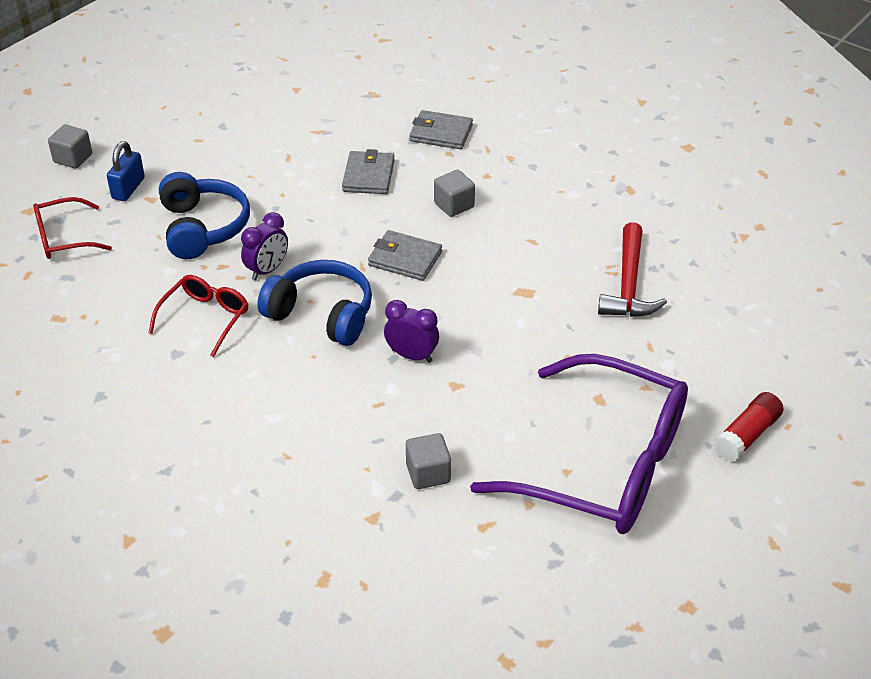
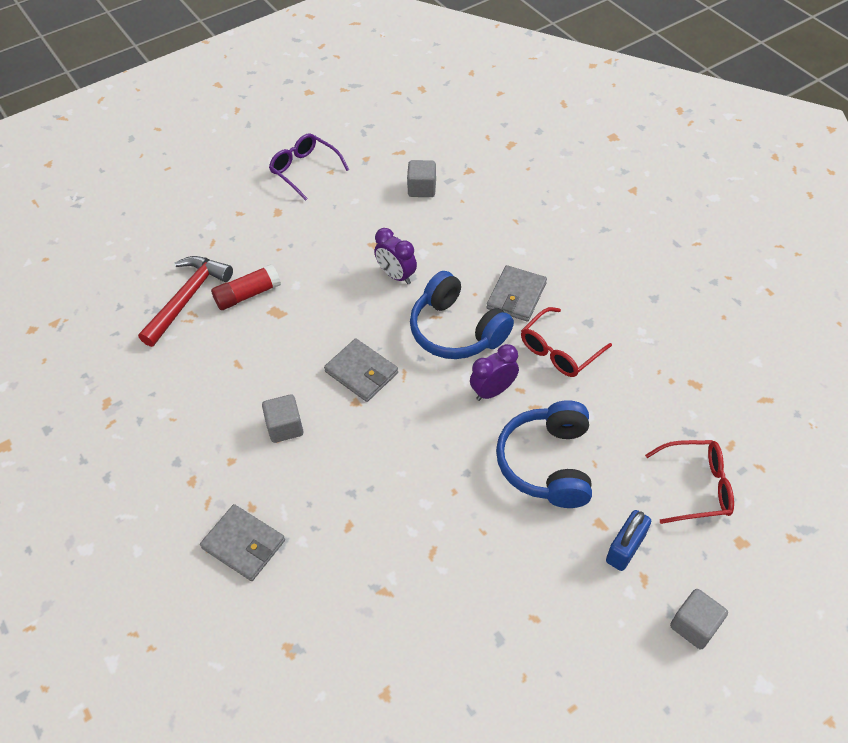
camera: 160 degrees left, 10 degrees up
(368, 176) = (353, 494): grey wallet -> grey wallet (516, 296)
(602, 464) = (305, 170): purple glasses -> purple glasses, size x0.47
(747, 435) = (199, 167): red glue stick -> red glue stick (247, 295)

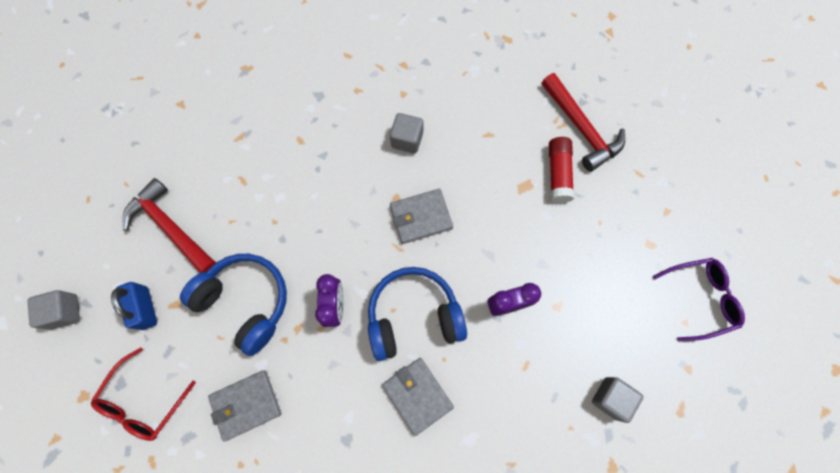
camera: 120 degrees right, 20 degrees up
(243, 544) = (333, 74): grey wallet -> grey wallet (246, 404)
(533, 586) = (171, 228): none -> red hammer
(559, 350) = (335, 390): red glasses -> none

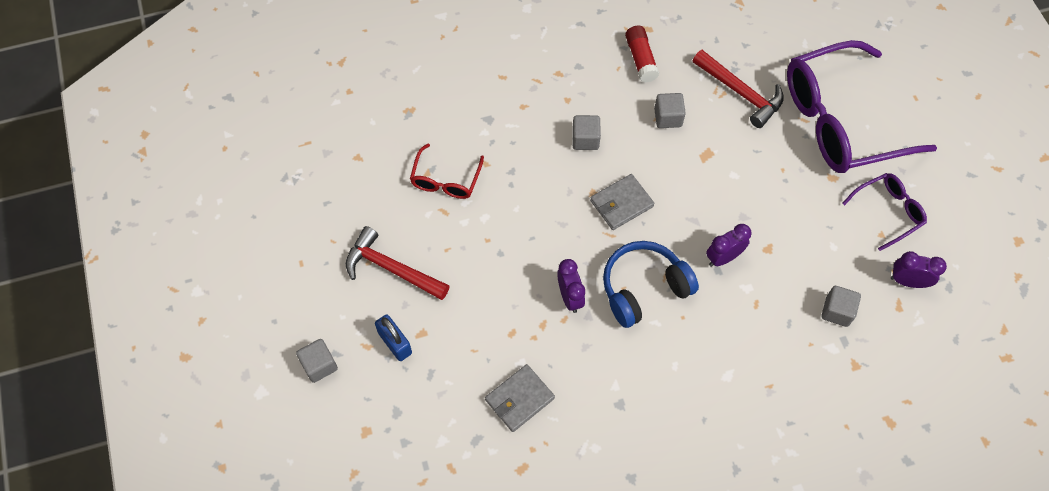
camera: 15 degrees left, 10 degrees down
(144, 400) = (424, 420): red glasses -> red glasses (446, 179)
(246, 302) = (487, 315): blue headphones -> none
(417, 395) = (670, 352): grey wallet -> none
(498, 137) = (668, 117): none -> grey cube
(558, 173) = (732, 137): red glue stick -> red glue stick (640, 59)
(679, 184) = (841, 120): none -> purple glasses
(699, 384) = (907, 281): none -> purple clock

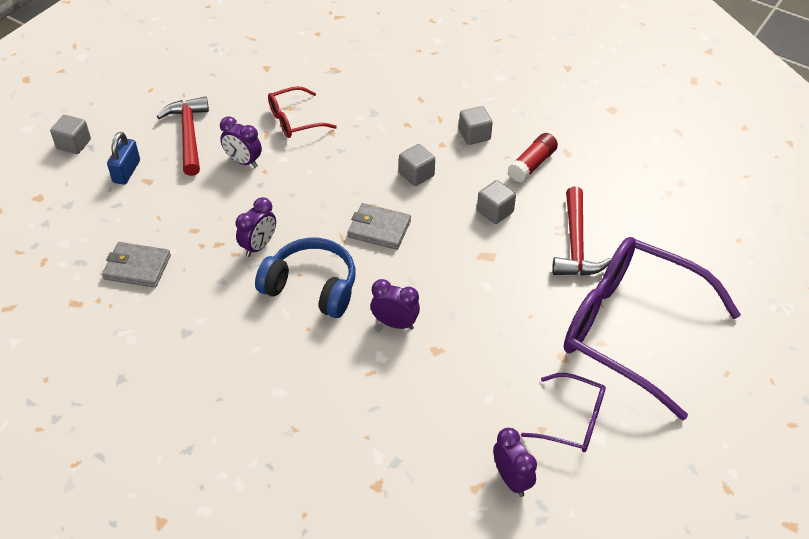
camera: 50 degrees right, 15 degrees down
(462, 248) = (243, 161): none -> purple clock
(837, 311) = (421, 438): grey cube -> grey cube (474, 135)

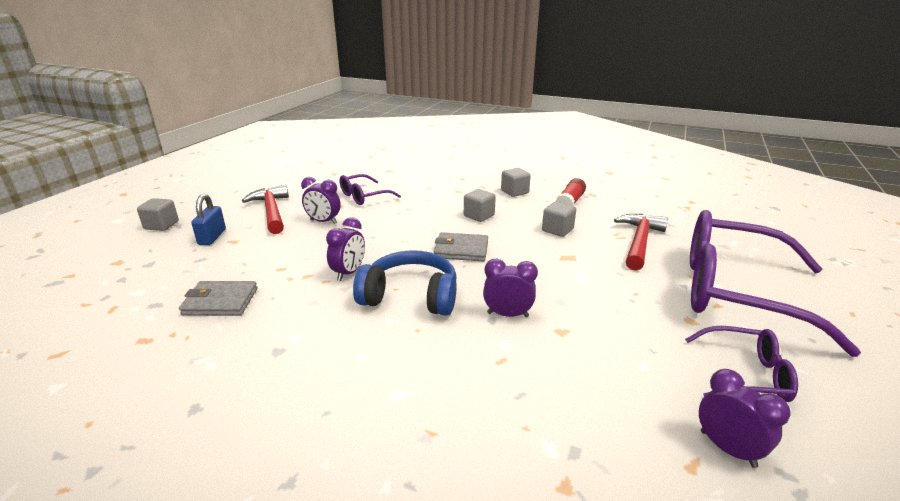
camera: 10 degrees left, 20 degrees down
(295, 120) = (364, 196): red glasses -> purple glasses
(575, 244) = (639, 242): red hammer -> red hammer turned 150 degrees counterclockwise

